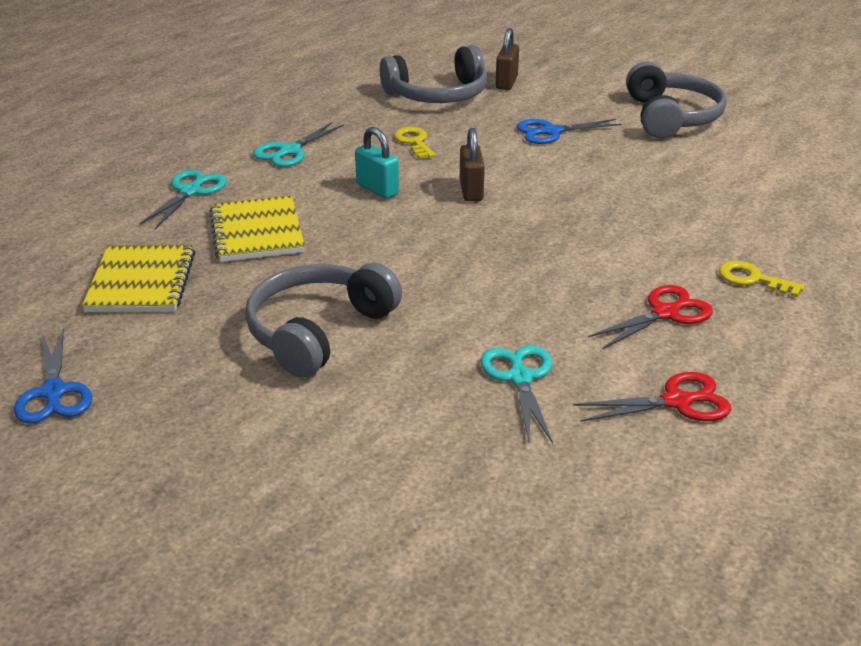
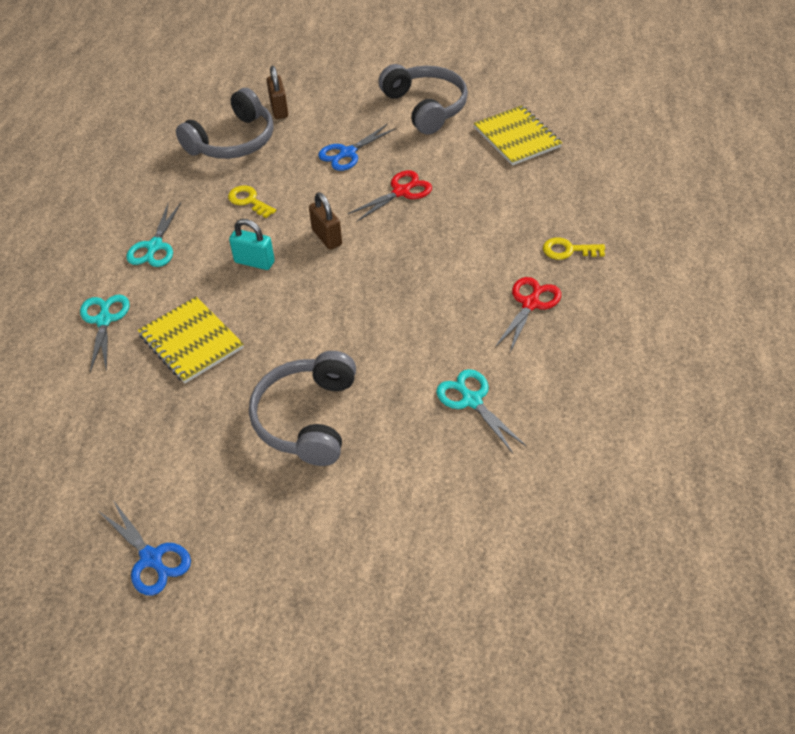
camera: 25 degrees left, 15 degrees up
(141, 282) = (136, 427): yellow notebook -> yellow notebook (517, 137)
(676, 402) = (580, 378): red scissors -> red scissors (401, 192)

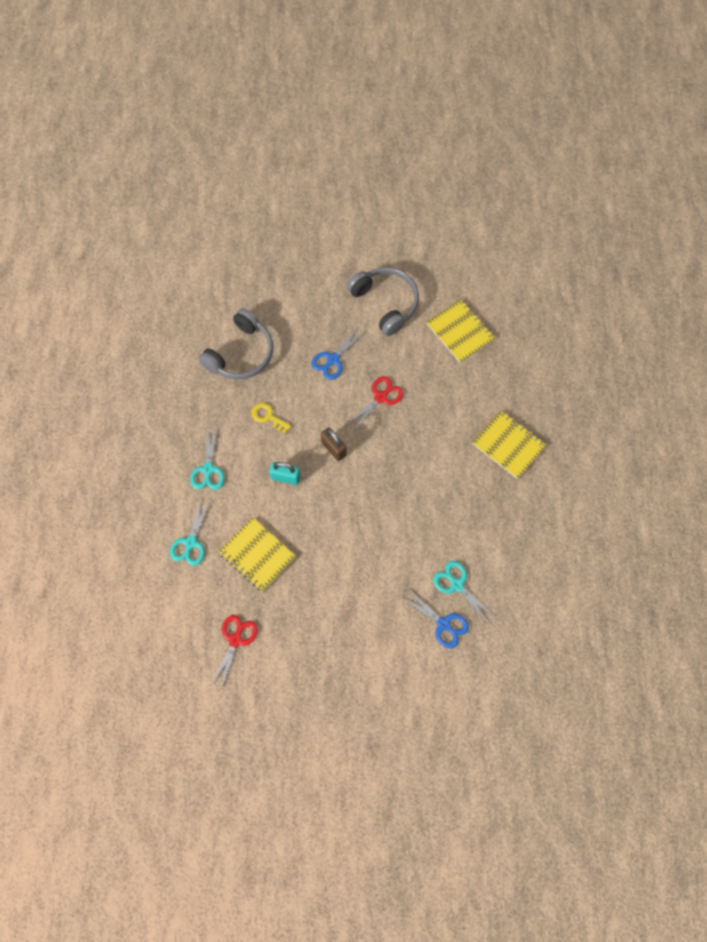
camera: 10 degrees left, 20 degrees up
(104, 320) = (190, 542): turquoise scissors -> turquoise scissors turned 150 degrees counterclockwise
(151, 558) = (275, 727): blue scissors -> blue scissors (443, 624)
(279, 109) = (269, 315): brown padlock -> none
(307, 418) = (351, 611): grey headphones -> none
(530, 304) = (487, 498): red scissors -> red scissors (235, 640)
(568, 250) = (508, 445): yellow key -> yellow notebook

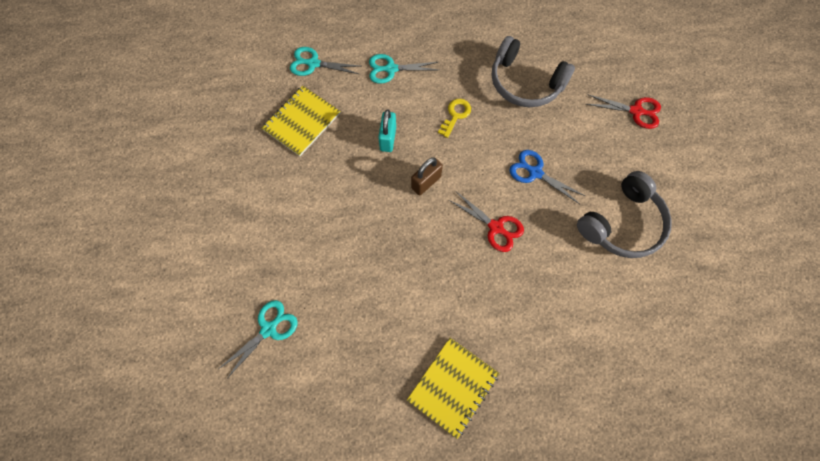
camera: 85 degrees right, 0 degrees up
(235, 640) = (215, 112): red scissors -> red scissors (636, 111)
(443, 624) = (222, 315): blue scissors -> none
(460, 332) = (602, 316): yellow notebook -> none

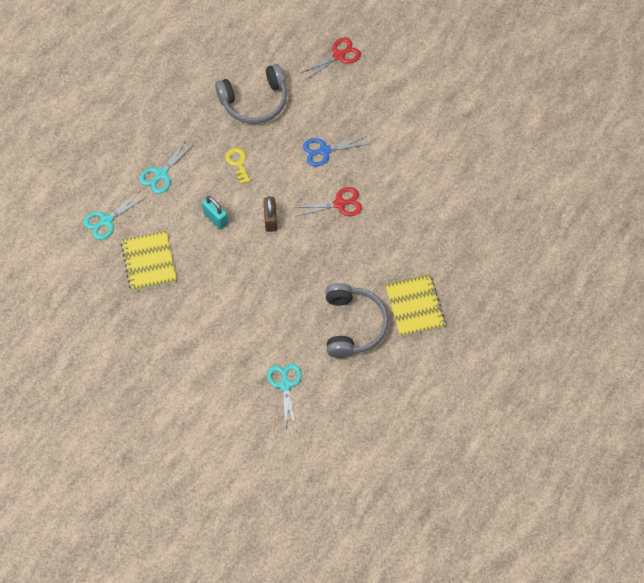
camera: 50 degrees left, 5 degrees down
(622, 224) = (403, 132): grey headphones -> grey headphones (353, 325)

